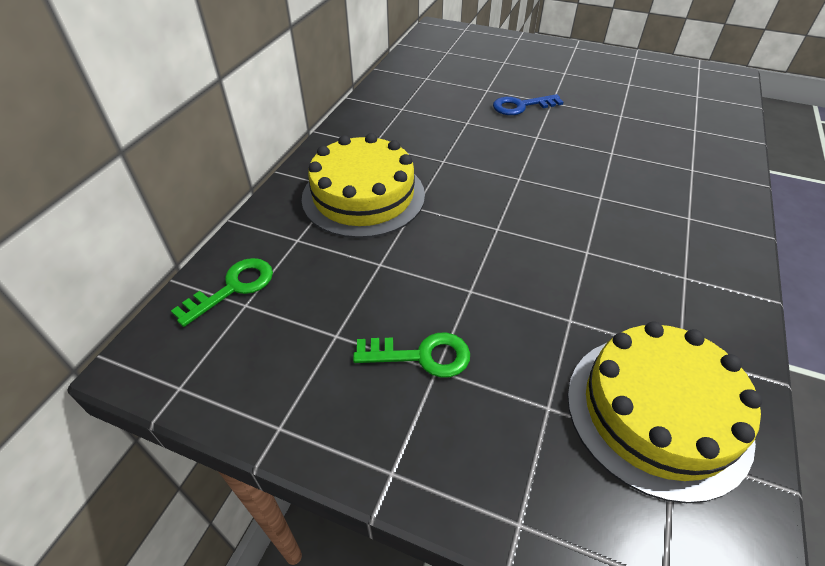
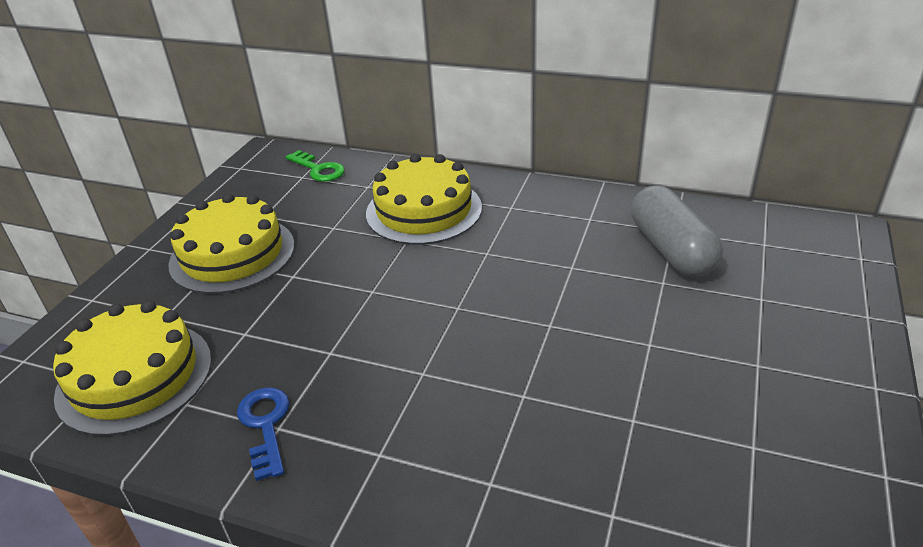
camera: 90 degrees right, 10 degrees down
(421, 356) = (232, 254): green key -> yellow cake
(449, 82) = (671, 249): none -> grey capsule
(521, 106) = (626, 313): blue key -> blue key (265, 425)

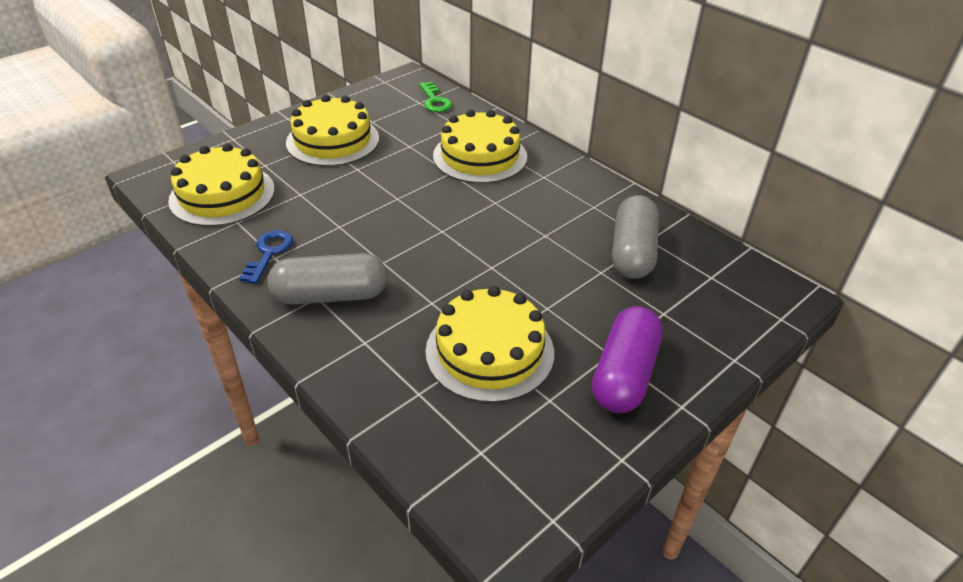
camera: 25 degrees right, 5 degrees up
(395, 444) = (331, 296): none -> grey capsule
(640, 422) = (489, 351): none -> yellow cake
(793, 380) = (624, 374): none -> purple capsule

